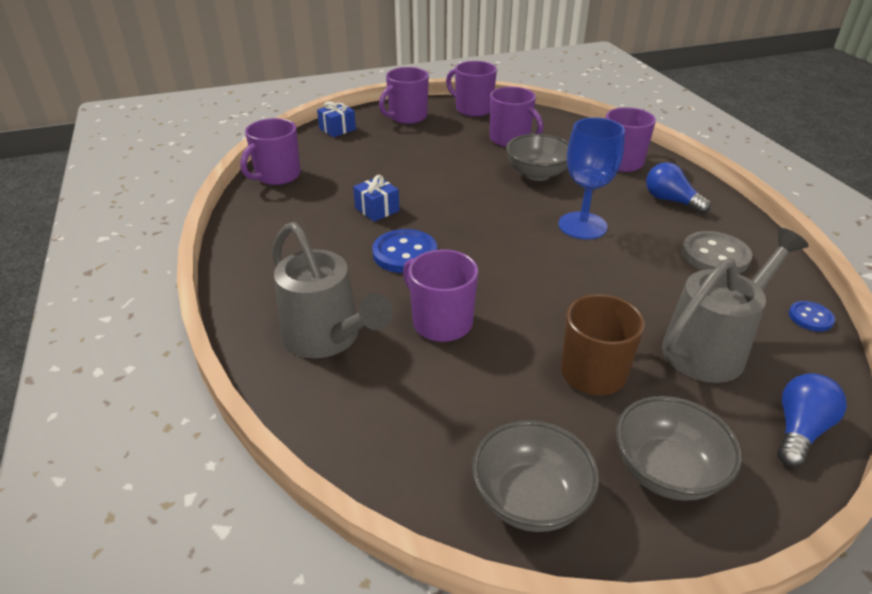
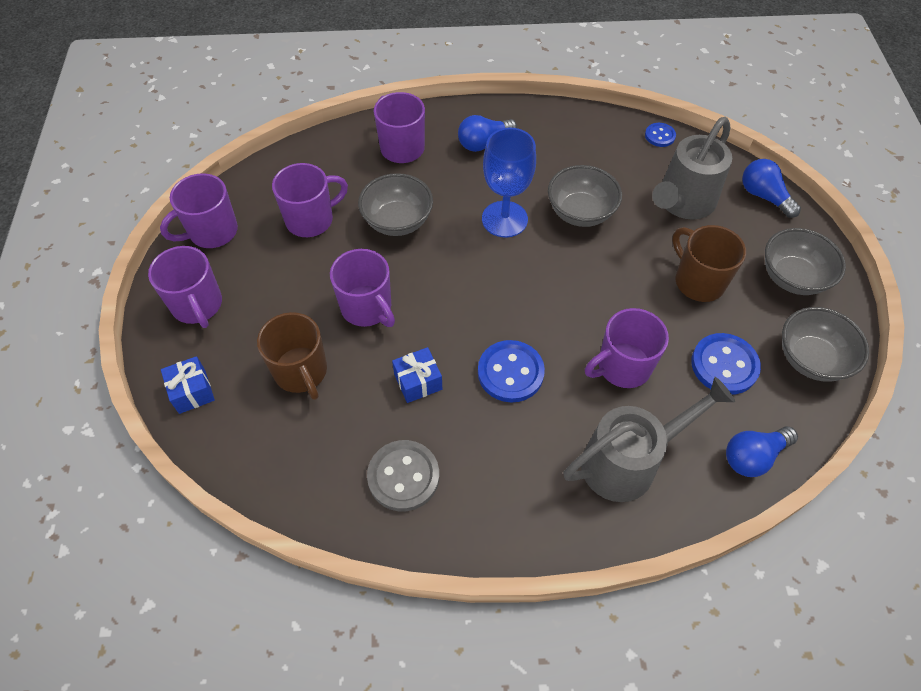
camera: 75 degrees left, 20 degrees up
(277, 176) = (297, 480): purple mug -> purple mug (367, 308)
(356, 441) = (753, 456): none -> blue light bulb
(367, 161) = (301, 372): none -> brown mug
(478, 405) = (724, 365): none -> blue button
(630, 270) = (580, 212): none -> grey bowl
(712, 347) = (682, 203): grey watering can -> grey watering can turned 120 degrees counterclockwise
(715, 255) = (574, 151): grey button -> grey button (403, 476)

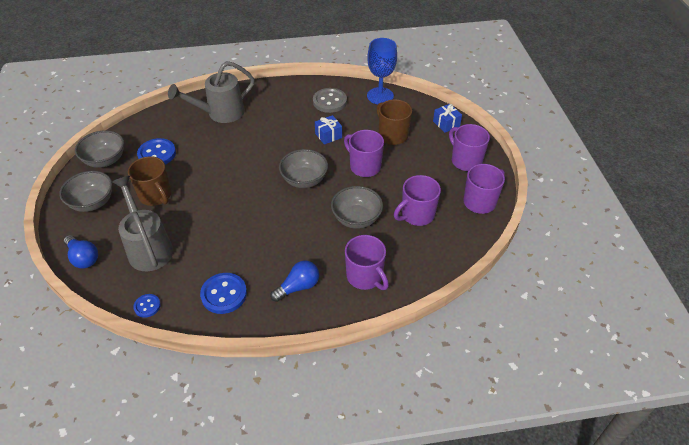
camera: 175 degrees right, 10 degrees down
(504, 219) = (281, 225): blue goblet -> blue goblet (380, 96)
(510, 372) = (278, 143): blue button -> blue button (224, 294)
(580, 212) = (226, 235): grey bowl -> grey bowl (304, 180)
(622, 367) = (215, 149): purple mug -> none
(682, 203) = (148, 247): grey watering can -> grey watering can turned 60 degrees counterclockwise
(753, 456) = (157, 119): blue light bulb -> none

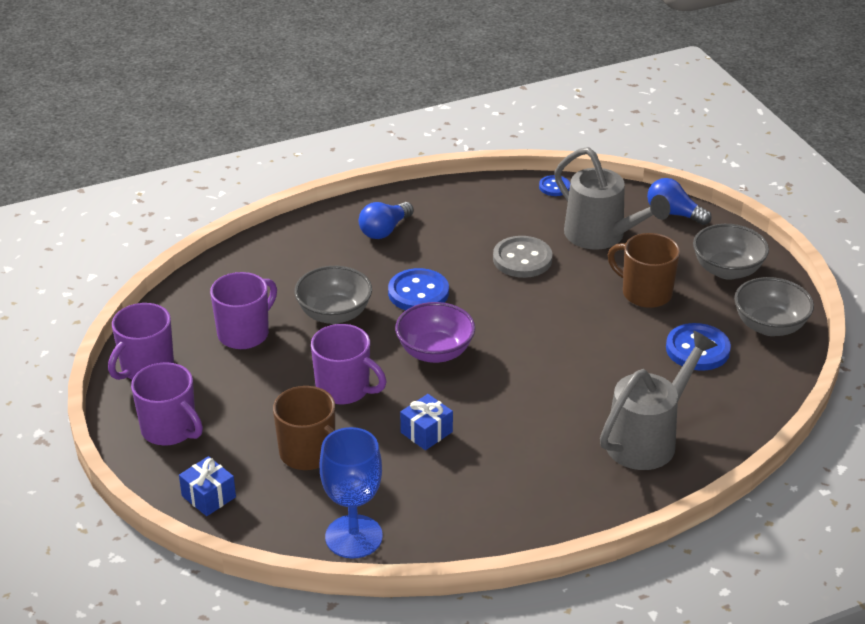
camera: 165 degrees right, 10 degrees down
(224, 294) = (472, 210): blue button -> blue button (418, 293)
(304, 180) = (435, 352): grey bowl -> purple bowl
(329, 101) = (452, 503): grey button -> grey button (522, 259)
(365, 277) = (302, 253): purple mug -> none

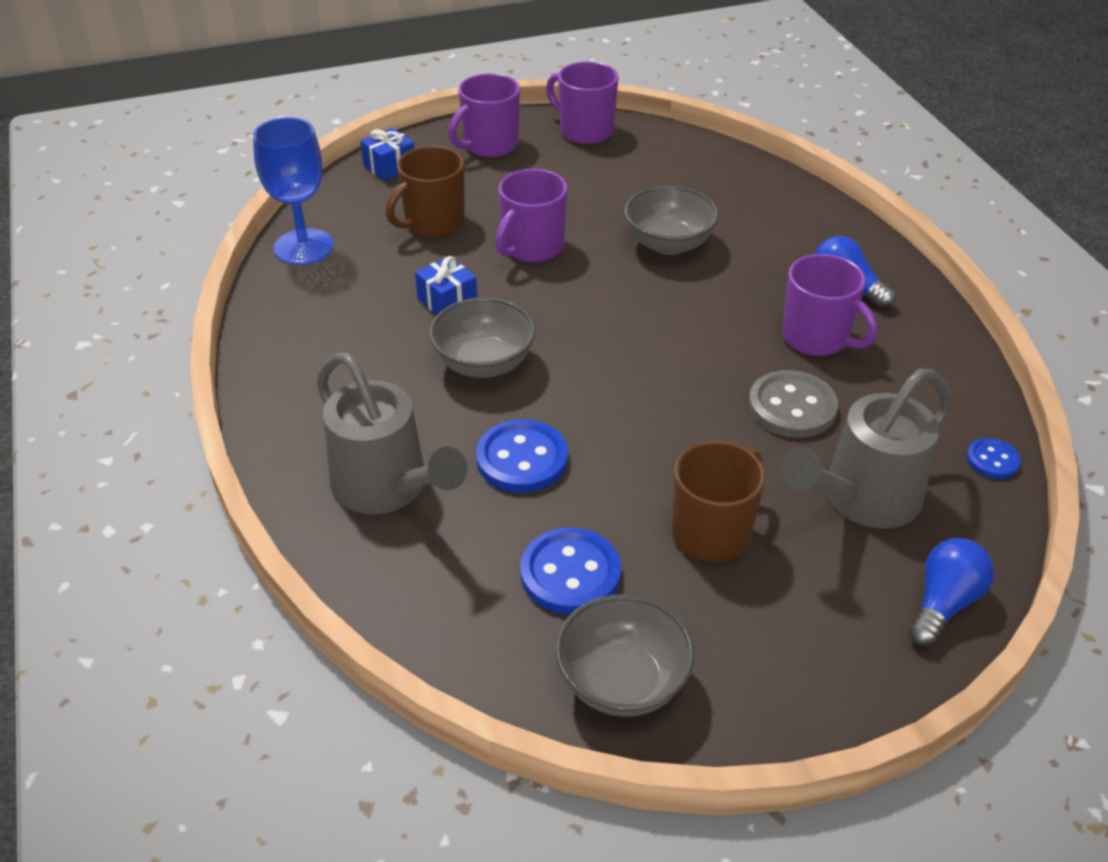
camera: 95 degrees right, 5 degrees up
(245, 333) = (636, 185): purple mug -> purple mug (817, 338)
(418, 293) = (711, 308): blue button -> blue button (522, 459)
(435, 352) = (590, 315): purple bowl -> none
(727, 270) = (780, 651): grey bowl -> grey bowl (484, 363)

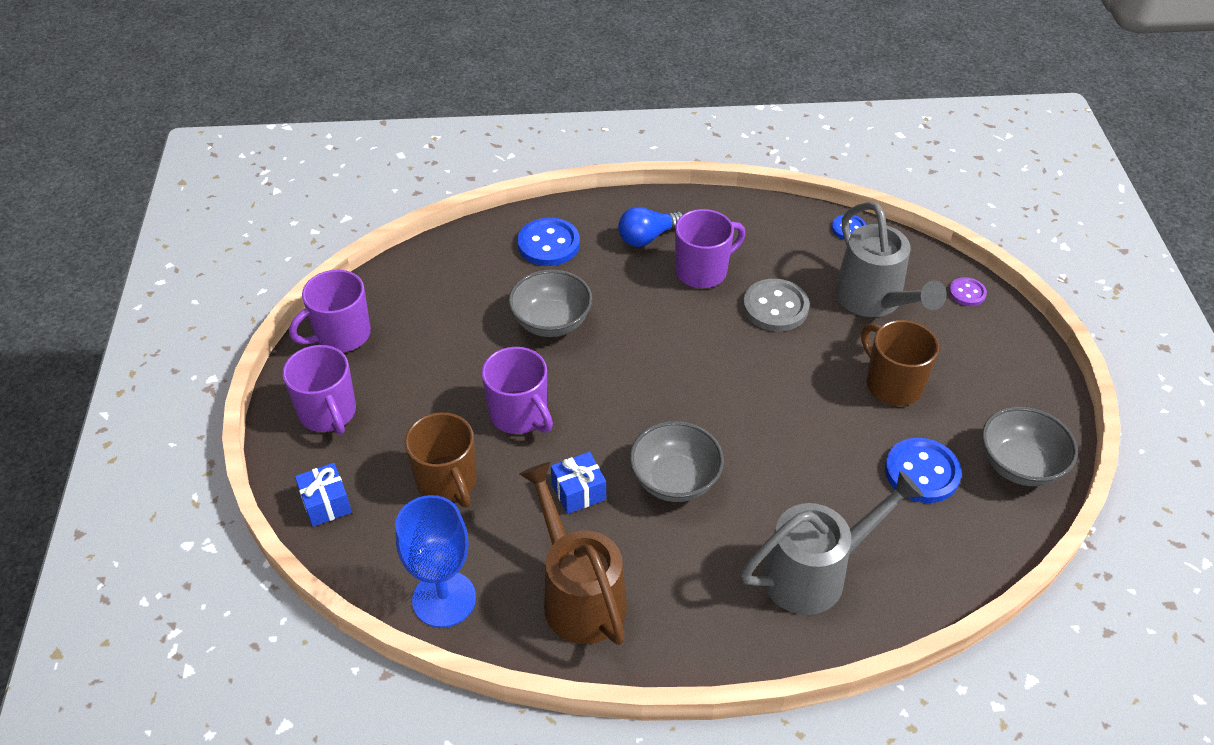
camera: 75 degrees left, 5 degrees up
(324, 322) = (578, 594): none -> brown watering can
(522, 459) = (798, 477): blue button -> blue button (548, 244)
(943, 603) = (967, 293): blue light bulb -> purple button

